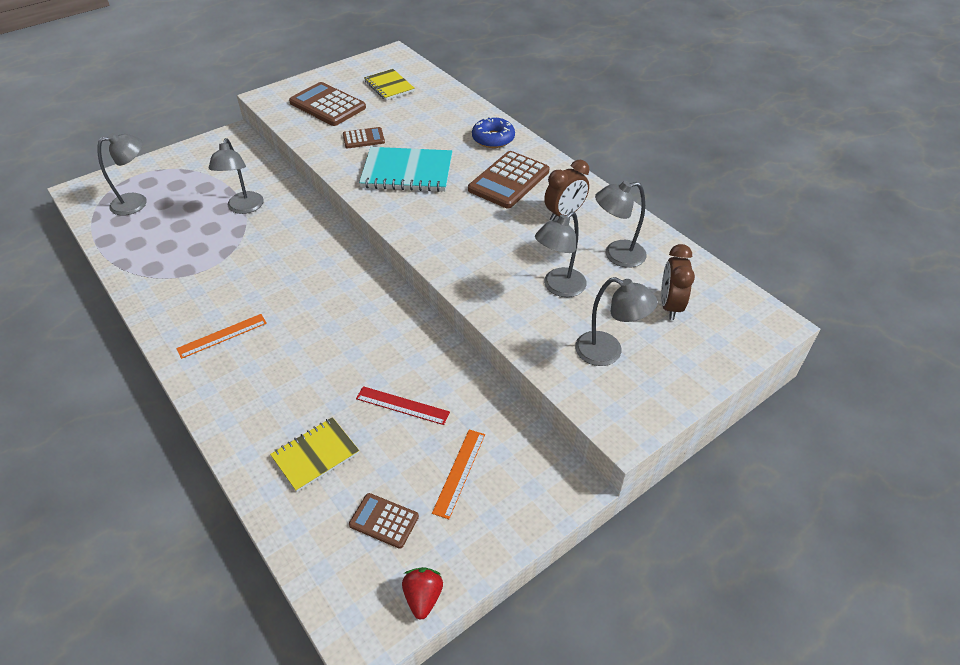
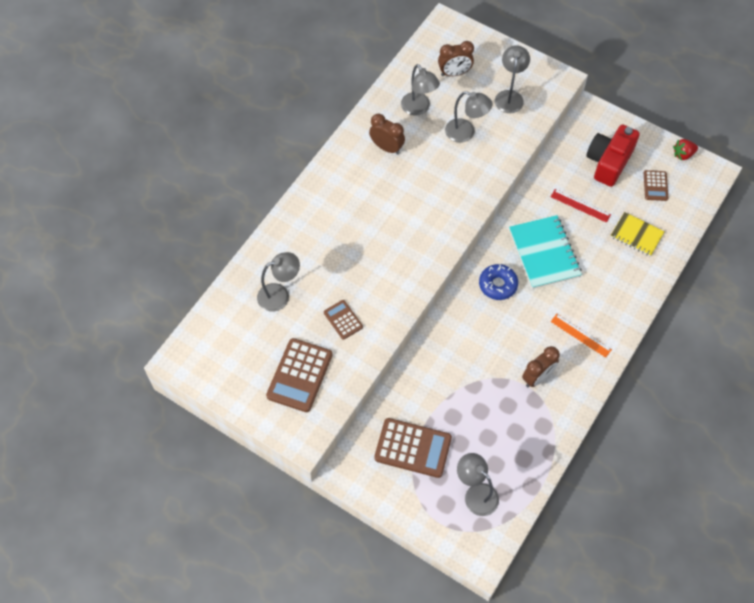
camera: 110 degrees left, 15 degrees up
(206, 281) = (537, 377): none -> brown clock
(244, 208) = (445, 399): grey lamp -> grey lamp (280, 295)
(389, 86) = (245, 336): yellow notebook -> none
(402, 405) = (580, 205): red ruler -> red ruler turned 60 degrees counterclockwise
(407, 172) = (378, 267): turquoise notebook -> turquoise notebook (544, 253)
(459, 472) = (609, 162): orange ruler -> red camera
(493, 139) = (305, 221): blue donut -> blue donut (498, 285)
(509, 181) = (360, 193): brown calculator -> brown calculator (413, 448)

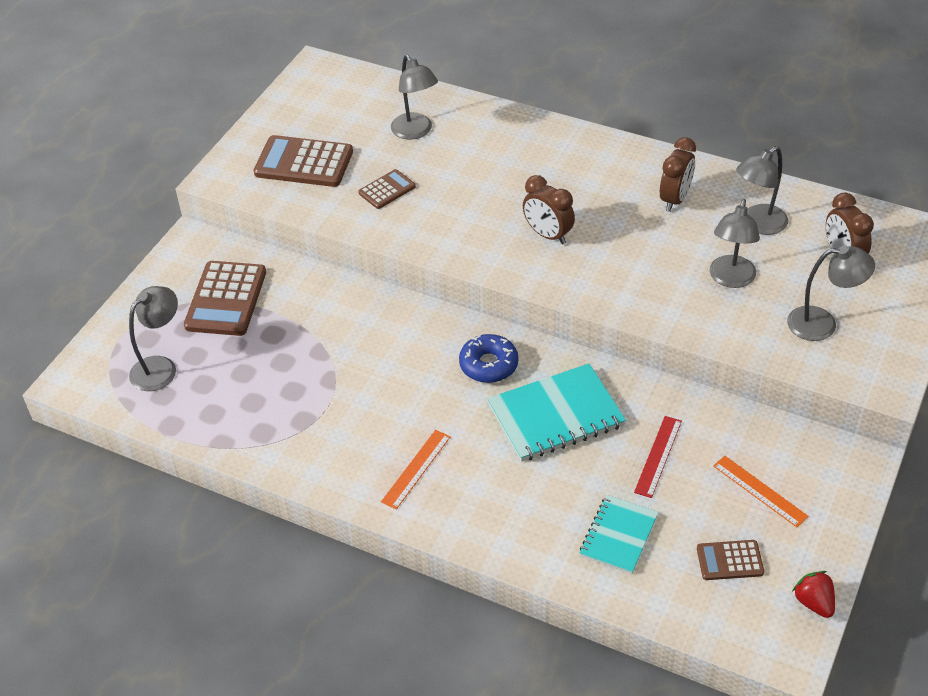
camera: 85 degrees right, 15 degrees down
(537, 377) = (339, 421): brown clock -> brown clock (548, 235)
(609, 162) = (759, 491): red camera -> orange ruler
(636, 235) = (618, 536): yellow notebook -> turquoise notebook

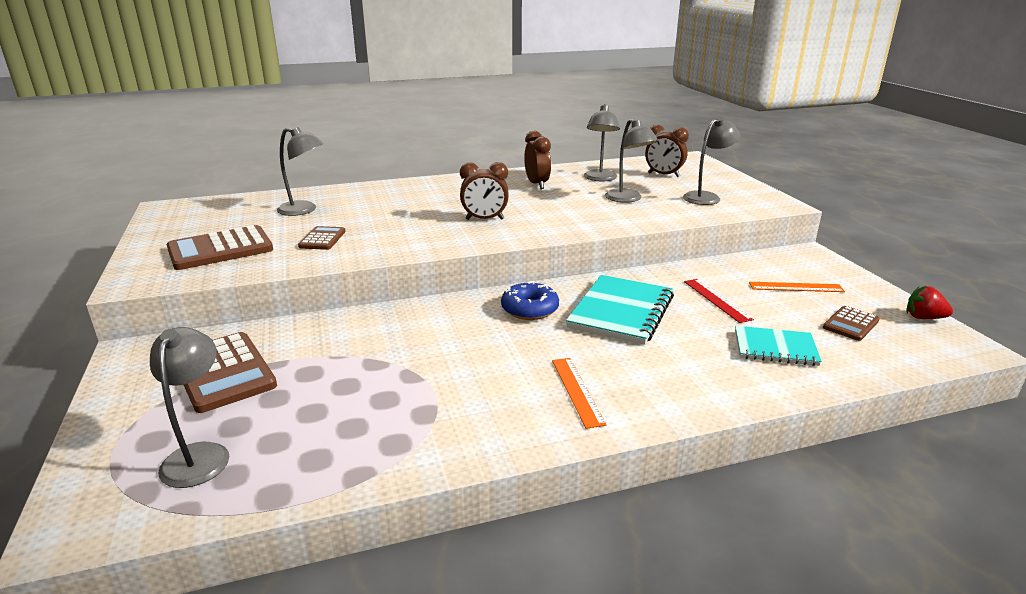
camera: 45 degrees left, 20 degrees down
(618, 536) = (775, 348): turquoise notebook -> turquoise notebook turned 60 degrees counterclockwise

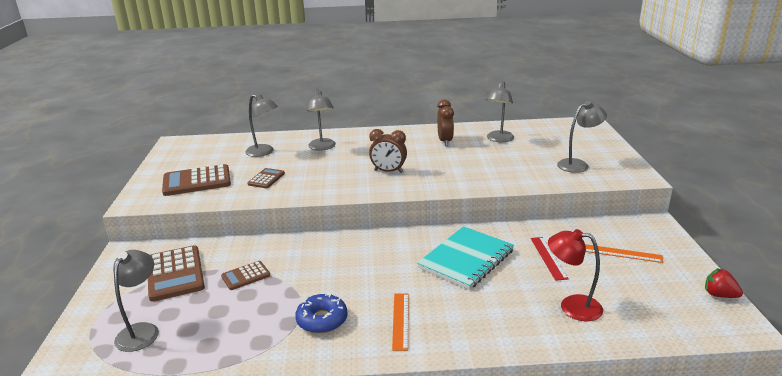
camera: 15 degrees right, 0 degrees up
(530, 309) = (398, 249): blue donut -> blue donut (322, 320)
(627, 199) = (510, 161): grey lamp -> grey lamp (322, 147)
(663, 175) = (554, 139): brown clock -> none
(775, 348) = (572, 306): turquoise notebook -> red lamp
(851, 324) = (649, 293): brown calculator -> brown calculator (246, 276)

